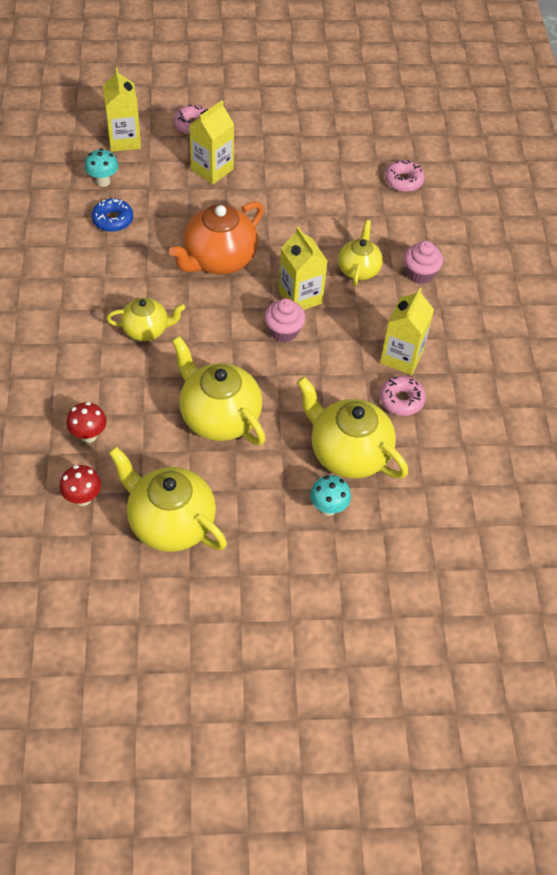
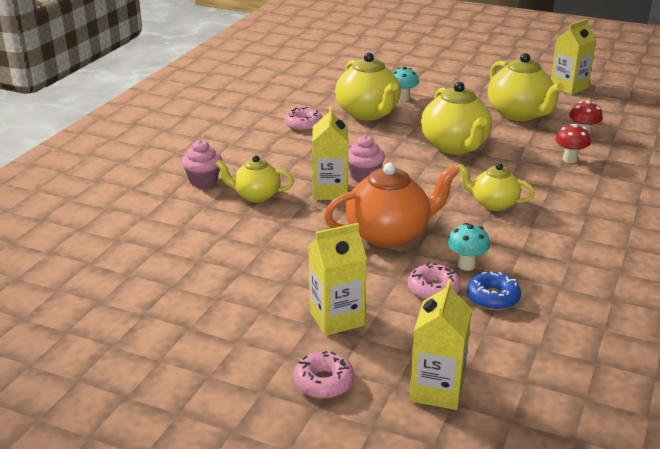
camera: 150 degrees left, 25 degrees down
(103, 181) = (489, 343): turquoise mushroom -> turquoise mushroom (466, 265)
(358, 269) = (256, 196): yellow teapot -> yellow teapot turned 60 degrees clockwise
(401, 357) = (279, 142): yellow carton -> yellow carton (569, 87)
(403, 181) = (126, 248): pink donut -> pink donut (433, 289)

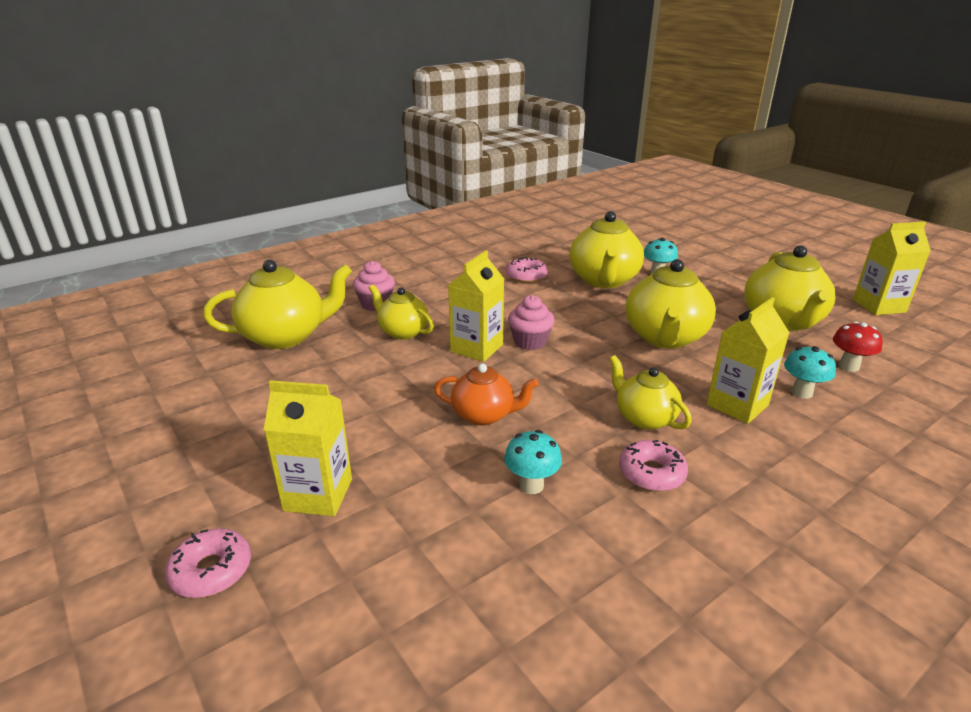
camera: 30 degrees right, 0 degrees up
(158, 227) = (286, 336): none -> yellow teapot
(389, 234) = (484, 415): orange teapot -> orange teapot, size x0.60
(433, 289) = (459, 502): pink donut -> pink donut (651, 473)
(437, 390) = (311, 649): yellow carton -> yellow carton (737, 405)
(492, 298) = (518, 544): blue donut -> none
(569, 159) = (801, 392): red mushroom -> turquoise mushroom

